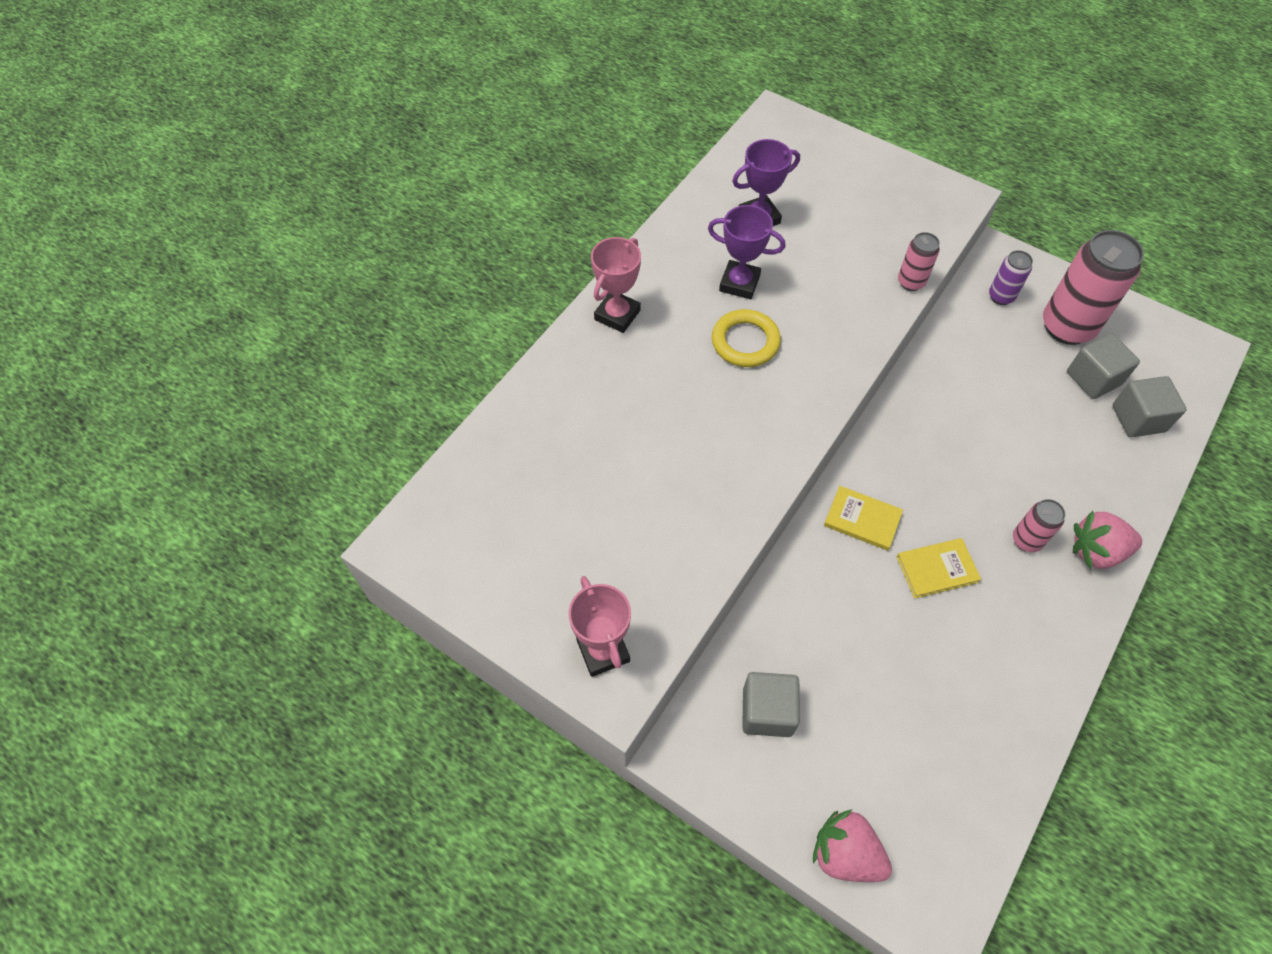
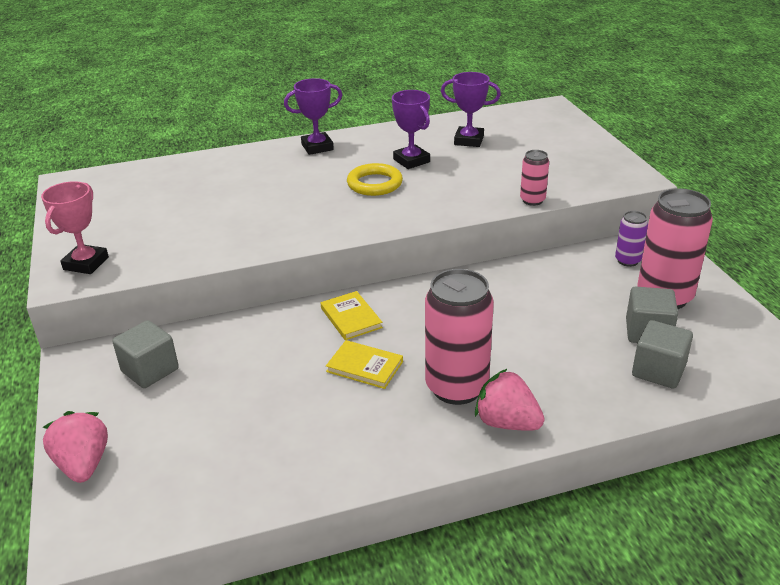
camera: 40 degrees right, 25 degrees down
(617, 315) = (317, 147): pink trophy -> purple trophy
(1026, 540) = (456, 387): pink can -> pink can, size x2.01

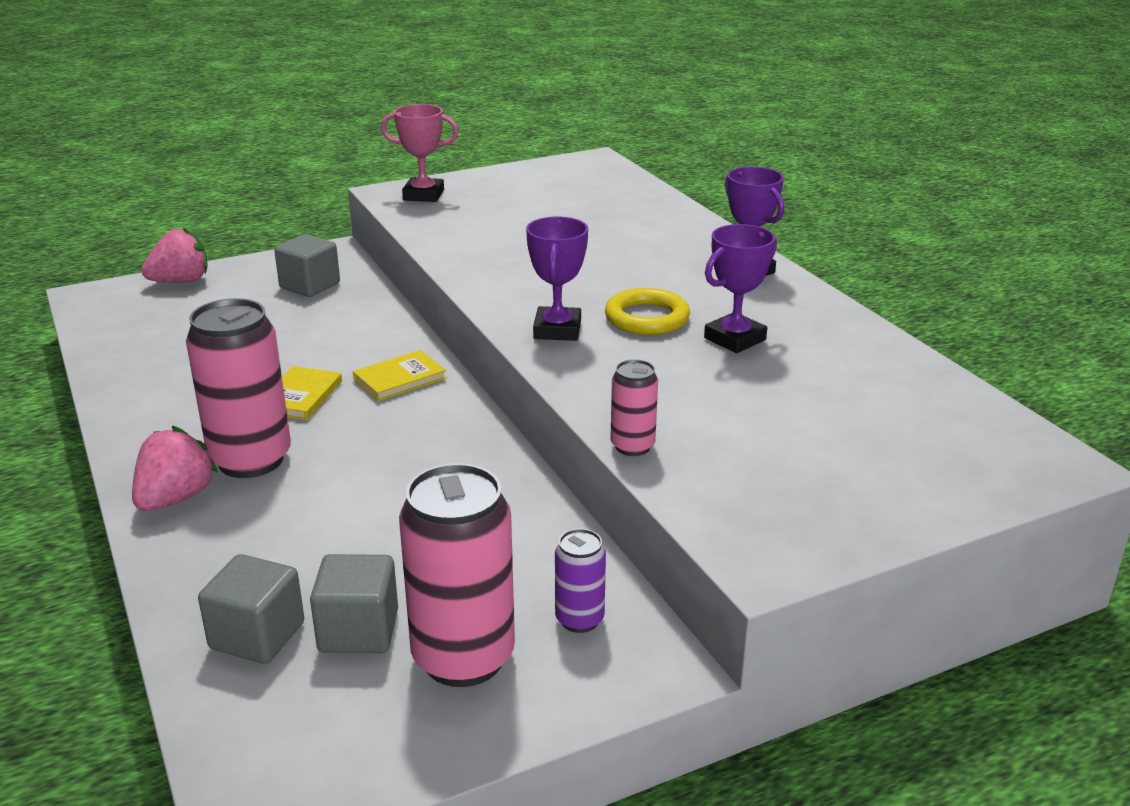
camera: 80 degrees right, 5 degrees down
(469, 140) = (837, 382): purple trophy -> purple trophy (557, 330)

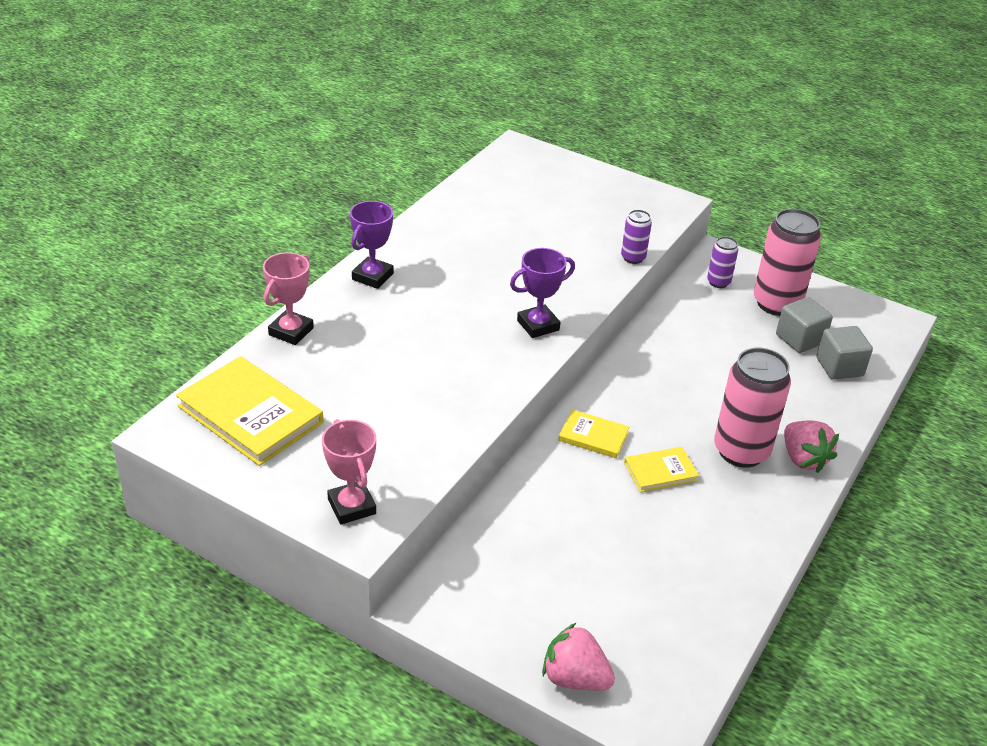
camera: 125 degrees left, 10 degrees up
(175, 498) = (803, 459): pink strawberry -> pink strawberry turned 105 degrees counterclockwise
(310, 285) = (504, 574): grey cube -> none
(580, 185) = (250, 414): none -> yellow book
(632, 446) = (633, 258): pink can -> purple can
(647, 318) = (486, 296): yellow ring -> none
(683, 218) = (291, 331): none -> pink trophy
(735, 339) = (482, 257): purple trophy -> none

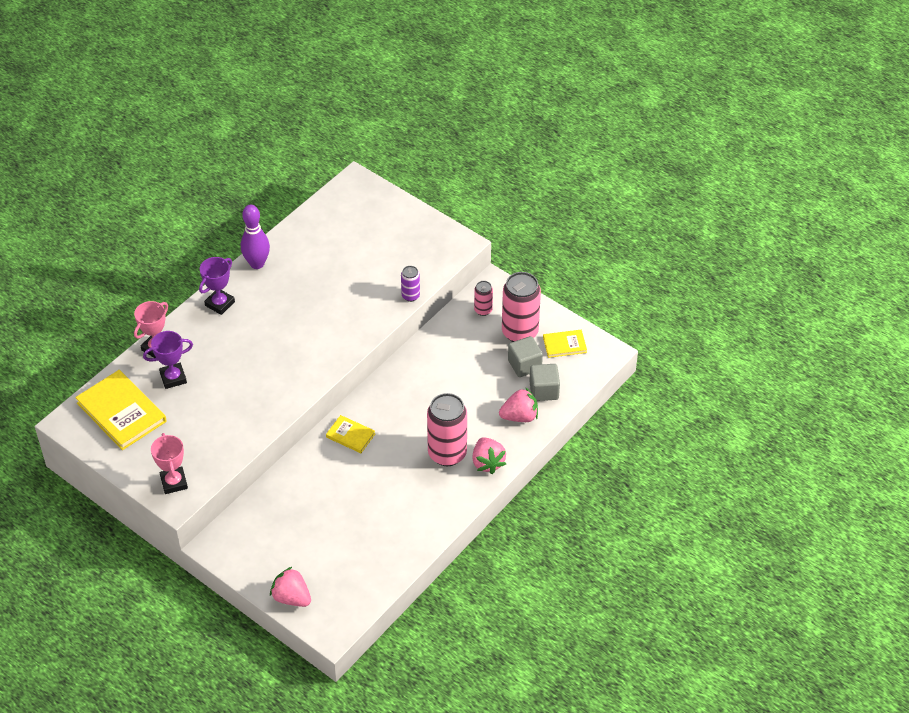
camera: 10 degrees right, 10 degrees up
(414, 232) = (257, 264): none -> purple bowling pin
(538, 325) = (325, 352): purple trophy -> purple trophy (173, 378)
(660, 471) = (387, 465): yellow book -> yellow book (564, 345)
(718, 282) = (483, 310): purple can -> pink can
(821, 399) = (519, 416): none -> pink strawberry

